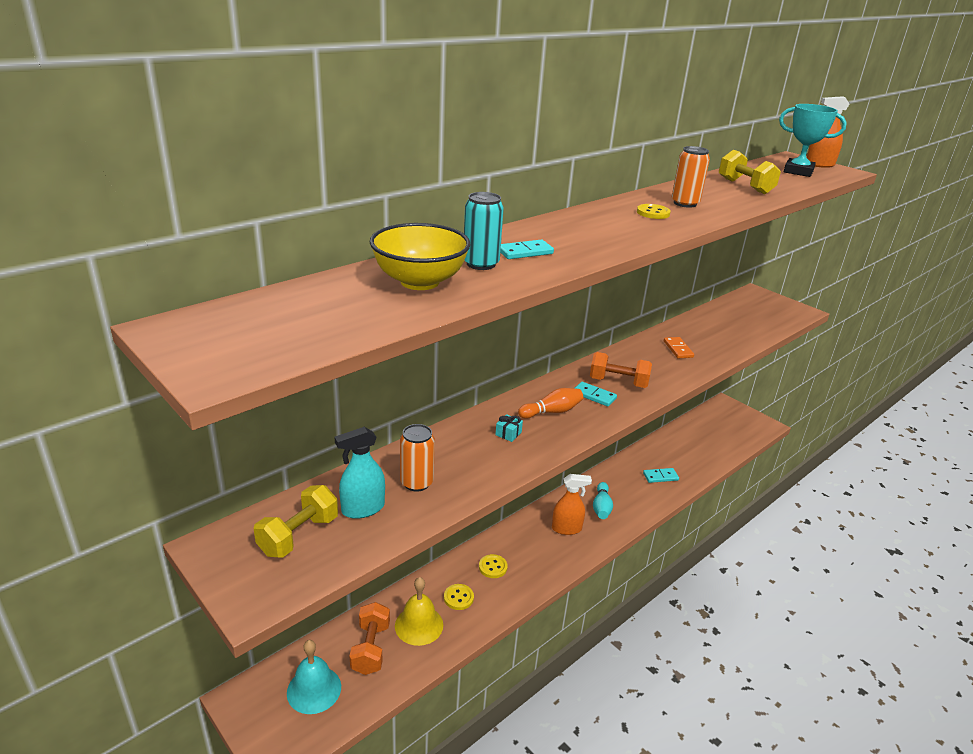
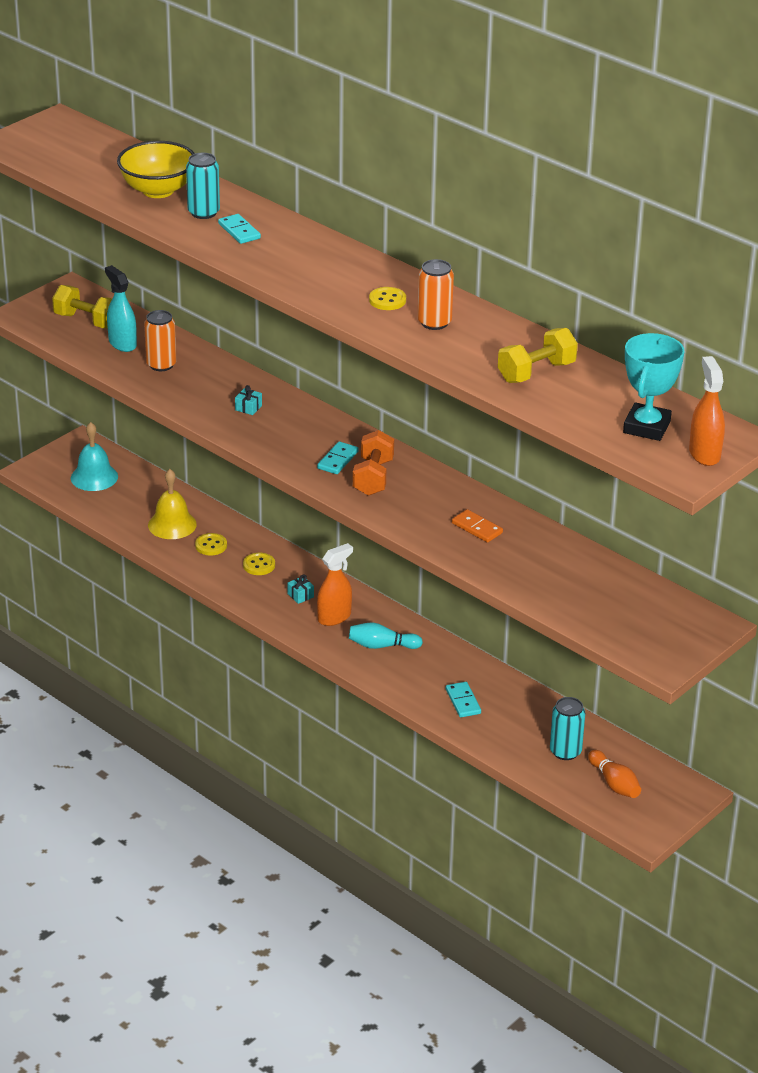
camera: 85 degrees right, 5 degrees up
(370, 648) = (141, 500): orange dumbbell -> none
(537, 545) = (300, 595): none -> turquoise gift
(552, 412) = (296, 433): orange bowling pin -> orange bowling pin (614, 783)
(566, 528) = (334, 617): orange spray bottle -> orange spray bottle turned 120 degrees counterclockwise
(678, 349) = (477, 528): orange domino -> orange domino turned 60 degrees clockwise
(702, 442) = (565, 751): none -> turquoise can

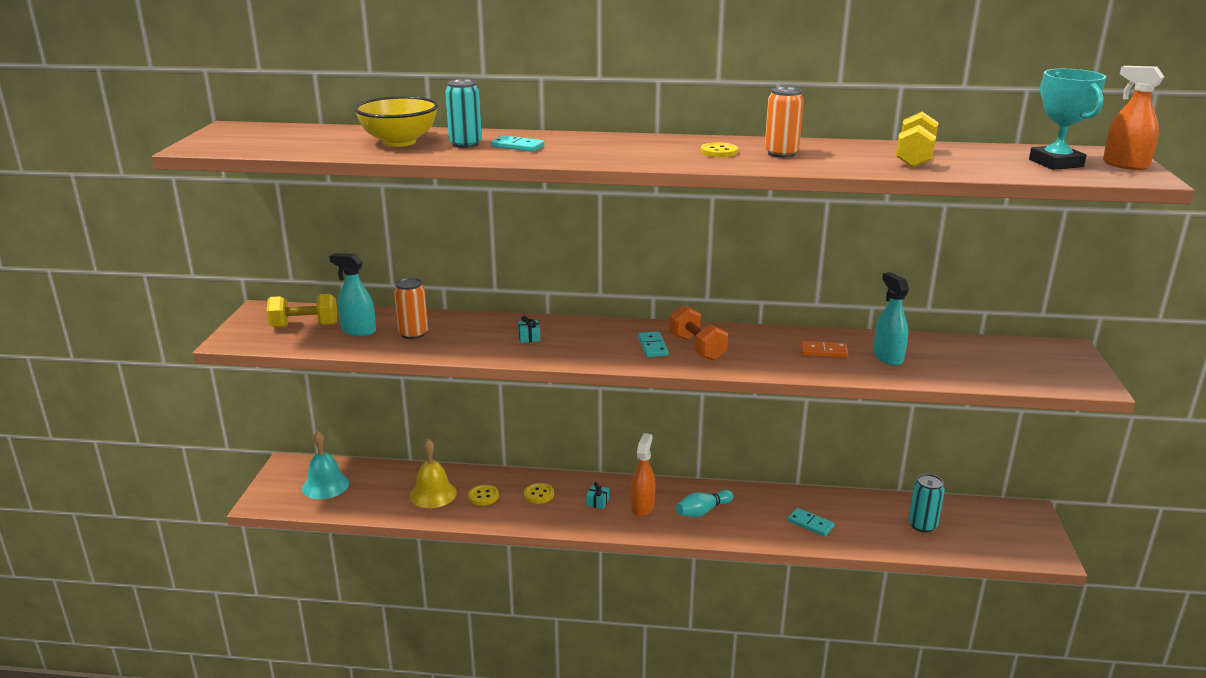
camera: 35 degrees left, 10 degrees down
(524, 558) = (887, 357): none -> turquoise spray bottle
(614, 783) = (982, 531): orange bowling pin -> none

